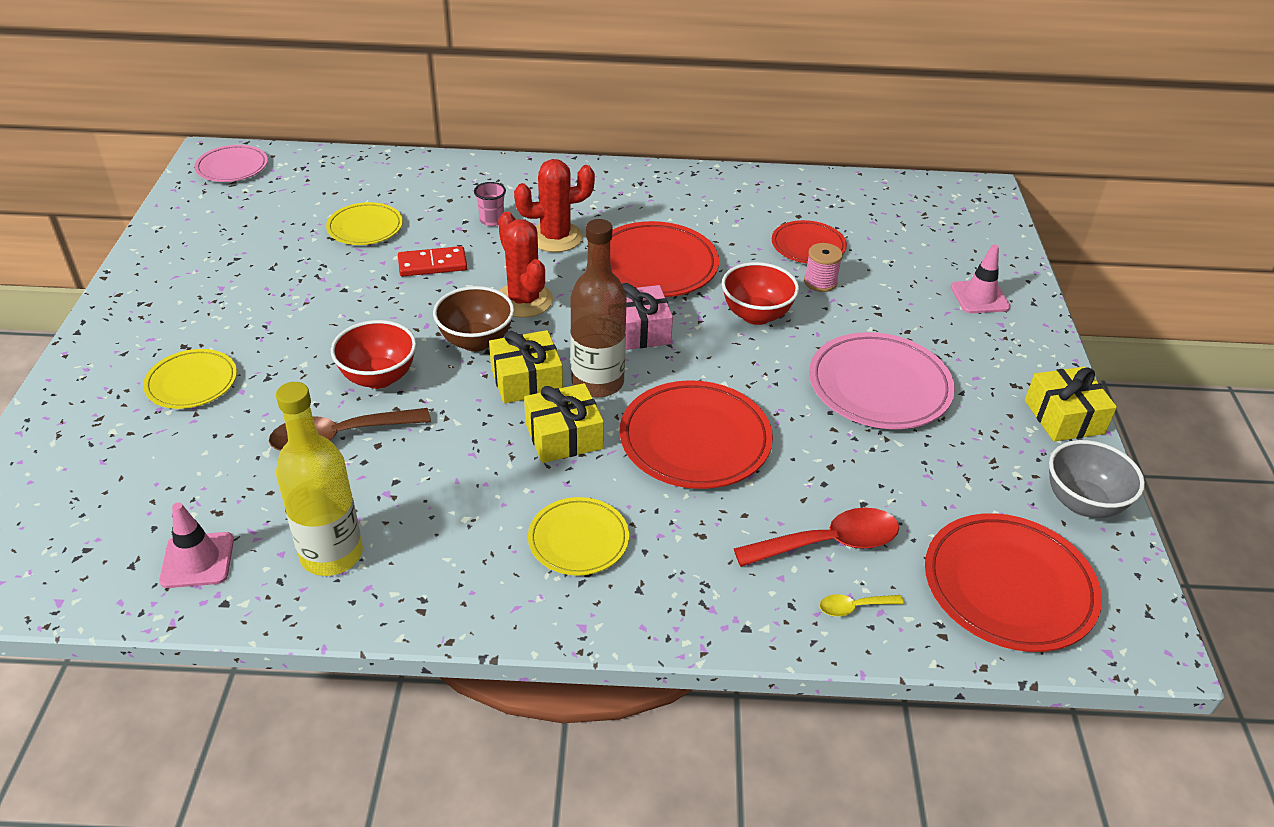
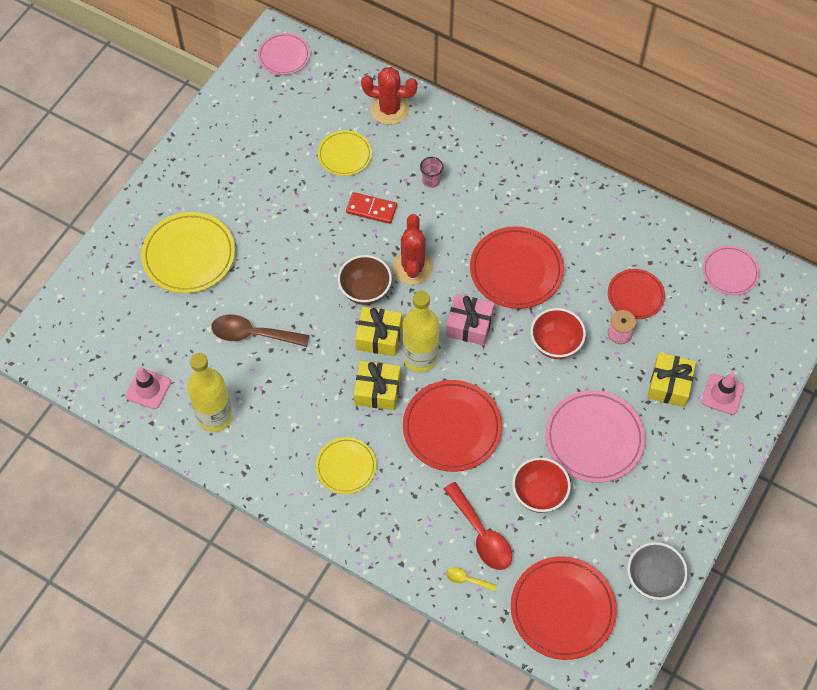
camera: 30 degrees right, 20 degrees up
(192, 383) = (189, 255): yellow plate -> yellow plate, size x1.66
(378, 377) = (294, 297): red bowl -> red bowl (539, 494)
(555, 237) = (465, 215): red cactus -> red cactus (389, 109)
(597, 382) = (420, 357): brown bottle -> yellow bottle
(828, 543) = (481, 534): red spoon -> red spoon turned 45 degrees clockwise
(887, 199) = (730, 272): none -> pink plate
(1064, 417) = (696, 515): yellow gift -> yellow gift (669, 385)

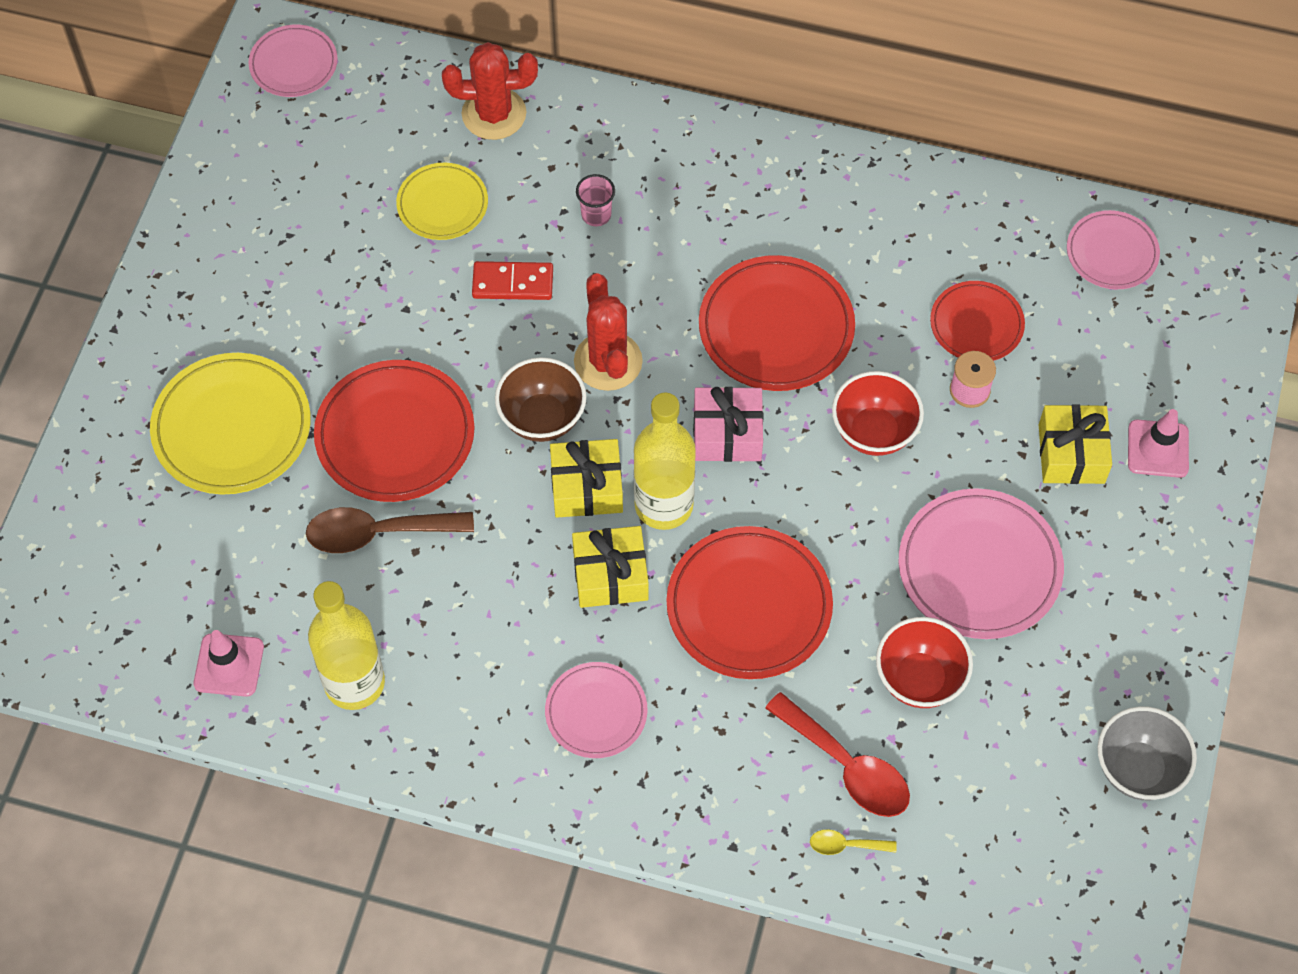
camera: 15 degrees left, 0 degrees up
(346, 467) = (596, 712): yellow plate -> pink plate
(562, 609) = (1011, 853): red plate -> red plate (395, 435)

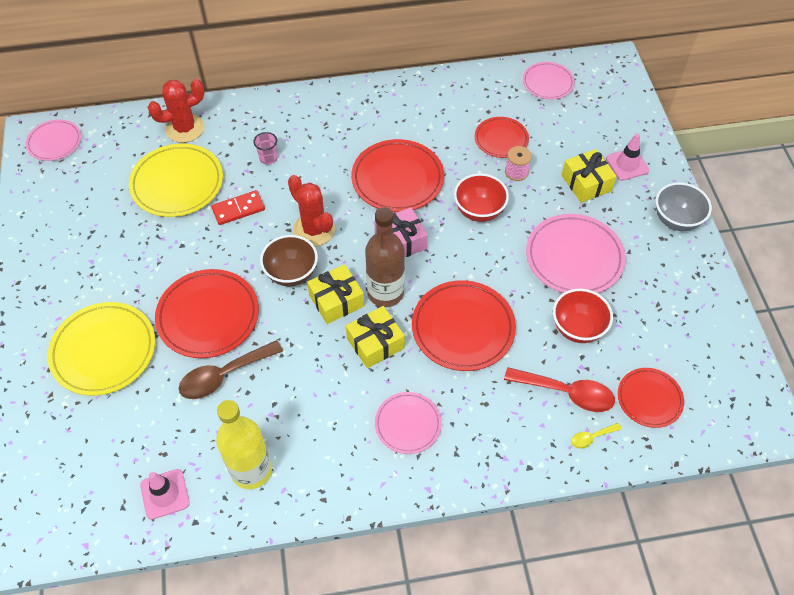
camera: 25 degrees left, 5 degrees down
(442, 204) = (177, 183): yellow plate -> yellow plate, size x1.66
(663, 505) = (385, 293): yellow bottle -> brown bottle
(964, 828) = (649, 399): none -> red plate
(1138, 769) = (718, 327): grey bowl -> grey bowl (676, 220)

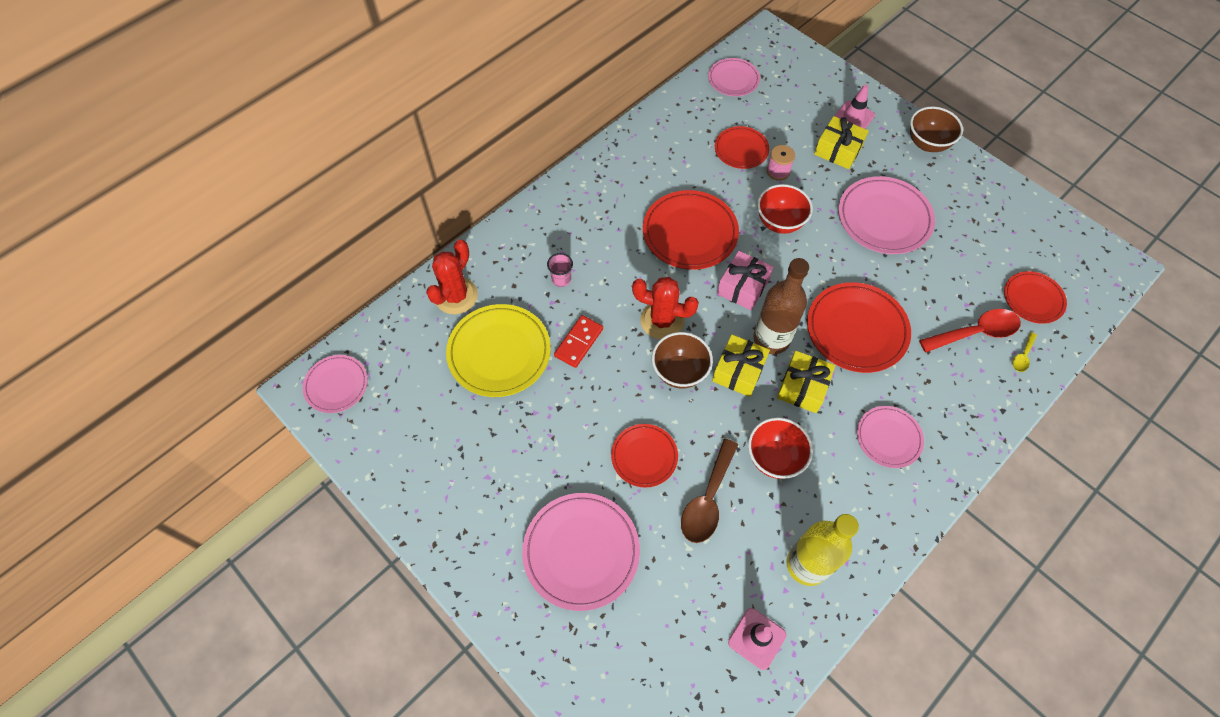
camera: 35 degrees left, 5 degrees up
(104, 351) = (581, 552): yellow plate -> pink plate
(208, 316) = (644, 456): red plate -> red plate, size x0.60
(577, 328) = (937, 275): red bowl -> red bowl (774, 458)
(676, 220) = (927, 143): grey bowl -> brown bowl

